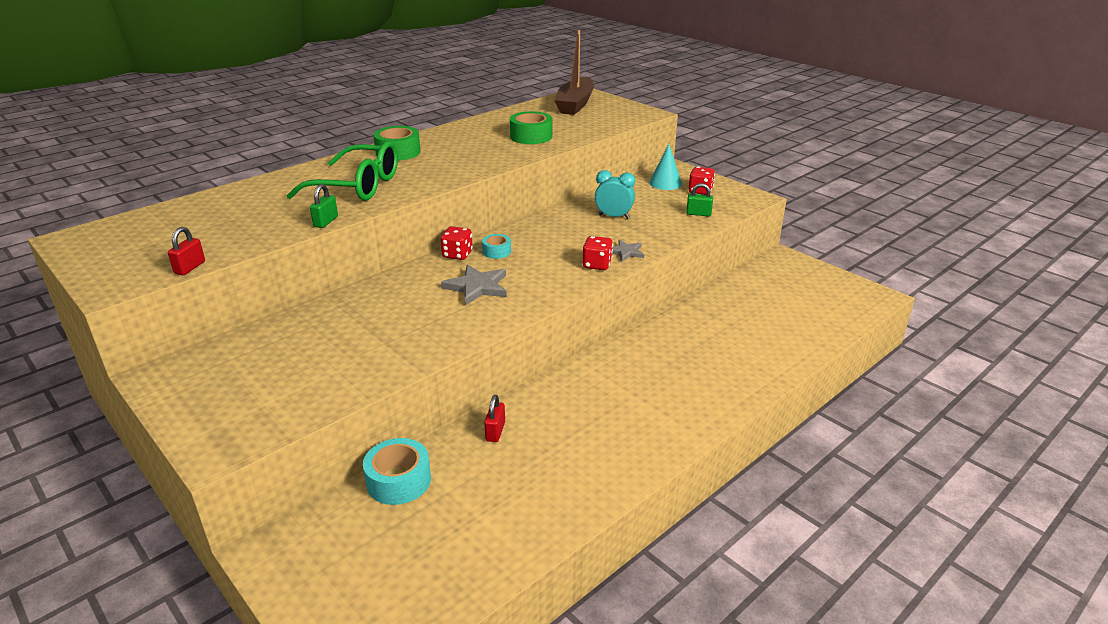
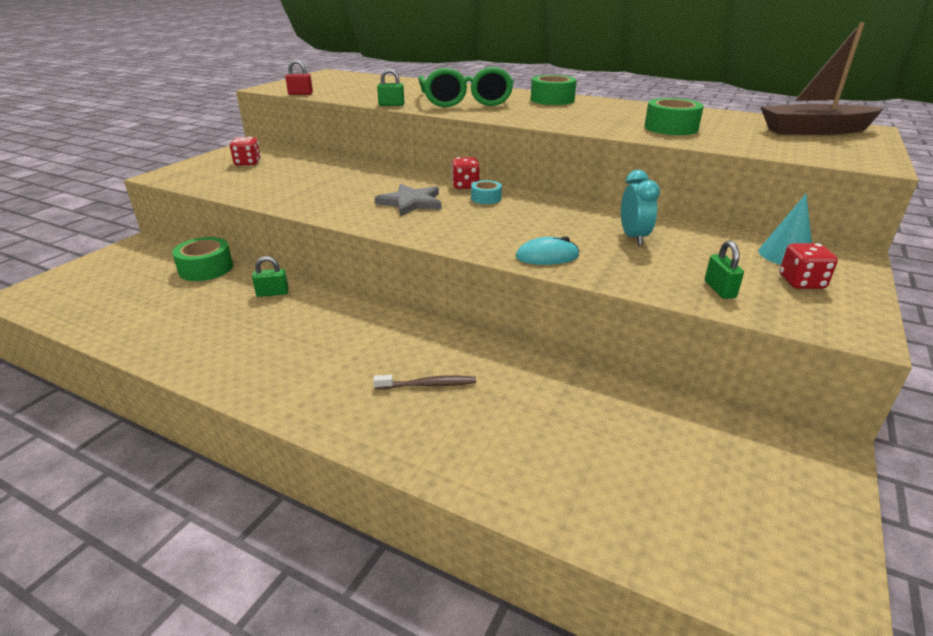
camera: 70 degrees right, 0 degrees up
(399, 481) = (206, 268): turquoise tape -> green tape
(495, 432) = (272, 293): red padlock -> green padlock
(597, 265) = (500, 245): red dice -> red dice (247, 163)
(626, 252) = (547, 256): grey star -> turquoise mouse
(685, 365) = (428, 385): none -> brown toothbrush

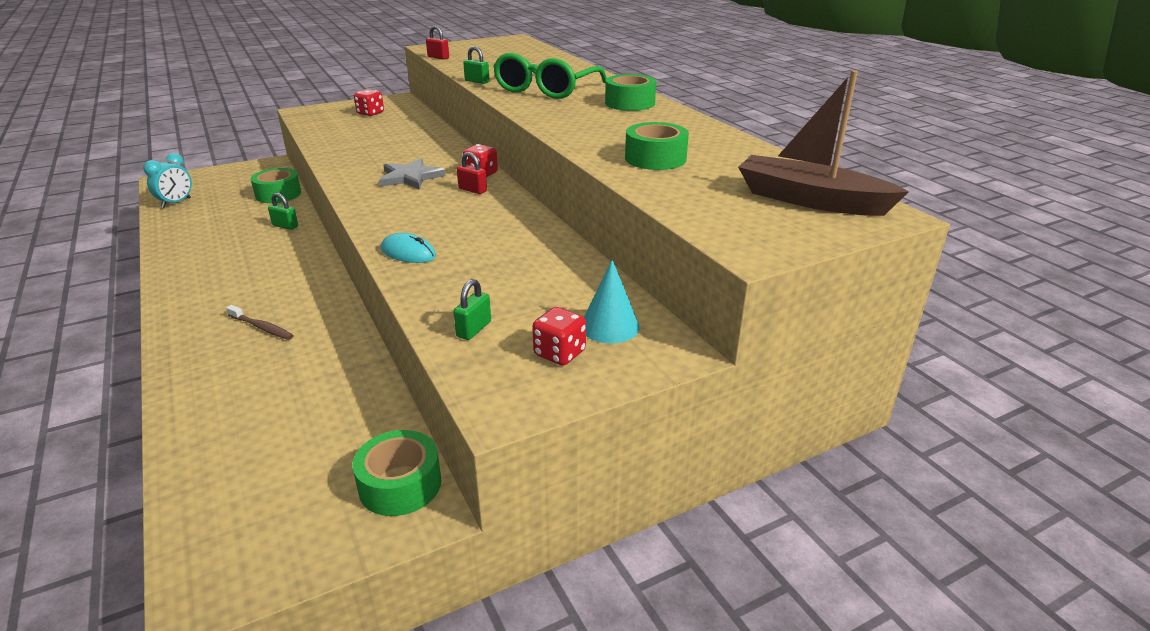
camera: 35 degrees right, 0 degrees up
(486, 198) = (472, 190): turquoise tape -> red padlock
(633, 237) = (511, 262): turquoise clock -> turquoise clock (176, 203)
(774, 442) = (400, 484): none -> green tape

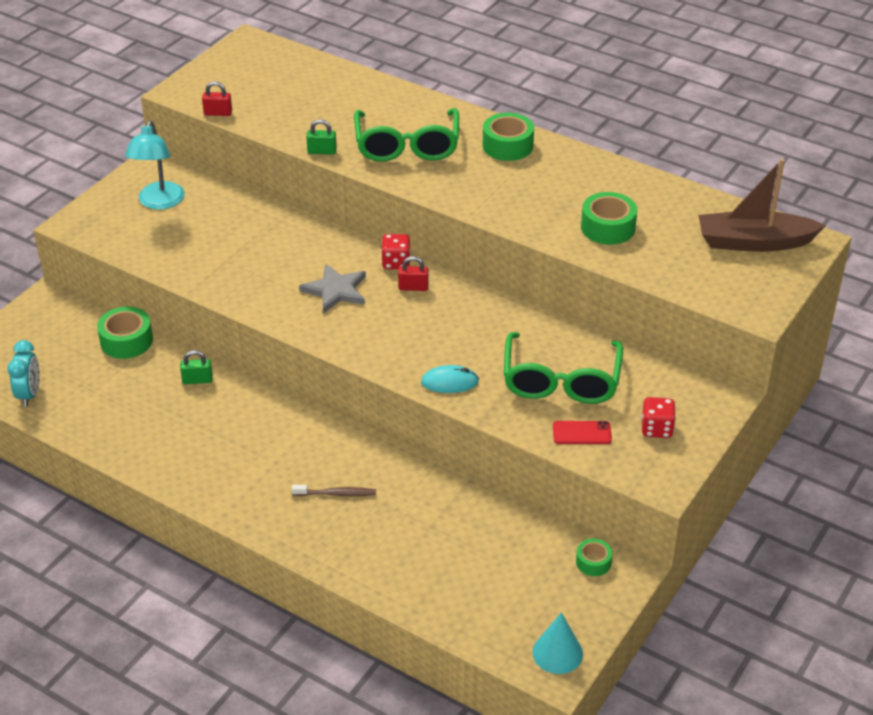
camera: 30 degrees left, 10 degrees up
(370, 113) = (159, 202): red dice -> turquoise lamp
(400, 484) = (593, 562): green tape -> green tape, size x0.59
(474, 329) = (582, 433): green padlock -> red phone
(510, 283) = (561, 381): none -> green glasses
(609, 326) = (666, 393): turquoise cone -> turquoise cone (557, 653)

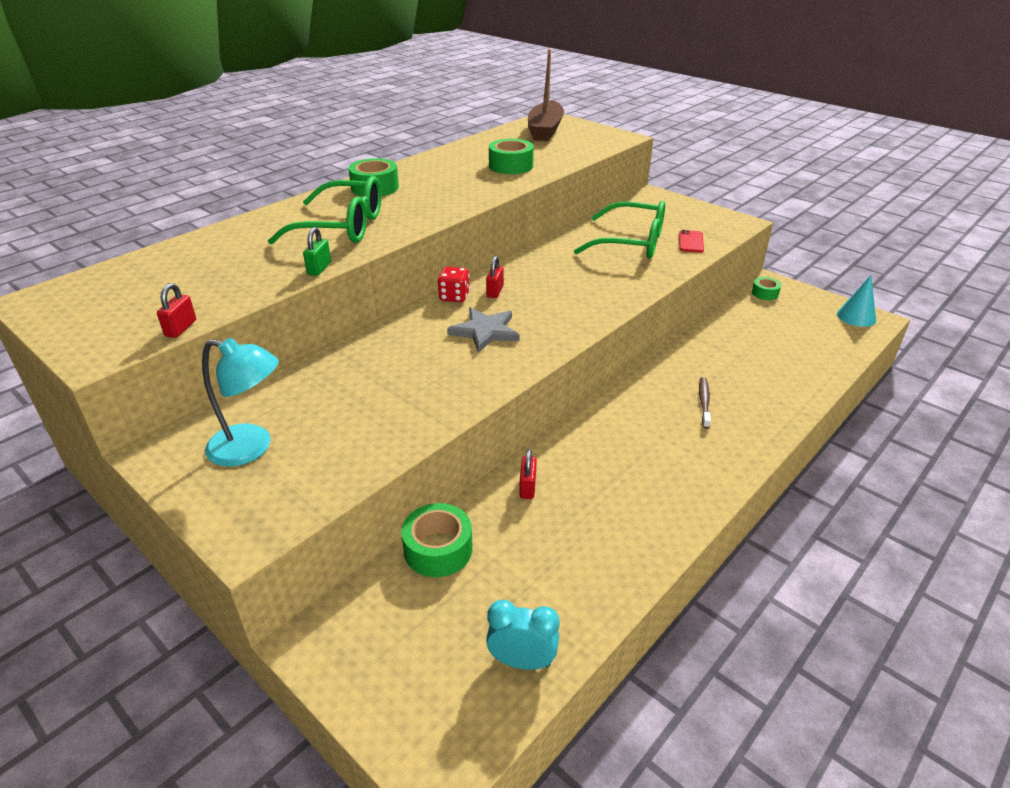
camera: 80 degrees left, 5 degrees down
(197, 380) = (527, 487): green padlock -> red padlock
(449, 382) = (629, 286): turquoise mouse -> none
(656, 429) = (685, 217): red dice -> none

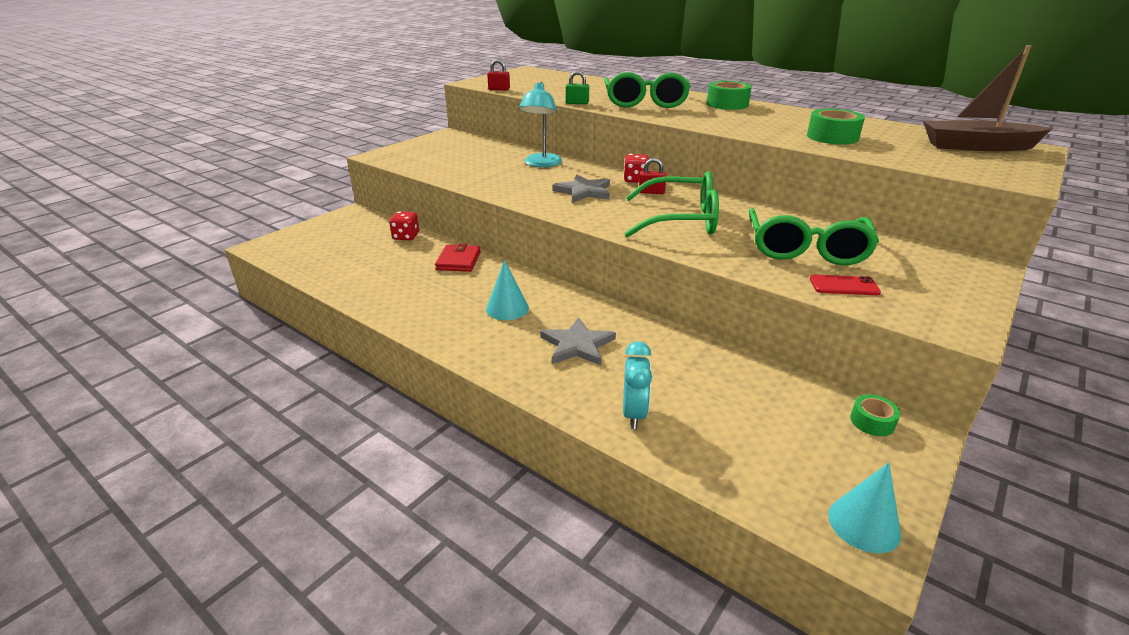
camera: 85 degrees right, 5 degrees down
(251, 448) = (448, 148): turquoise lamp -> turquoise lamp (541, 164)
(438, 549) = (406, 236): green tape -> red dice
(522, 661) = (311, 264): turquoise clock -> turquoise clock (634, 414)
(527, 487) = (458, 261): red padlock -> red wallet
(571, 284) = (681, 220): none -> green glasses
(644, 445) = (507, 308): none -> turquoise cone
(704, 402) = (577, 345): brown toothbrush -> grey star

